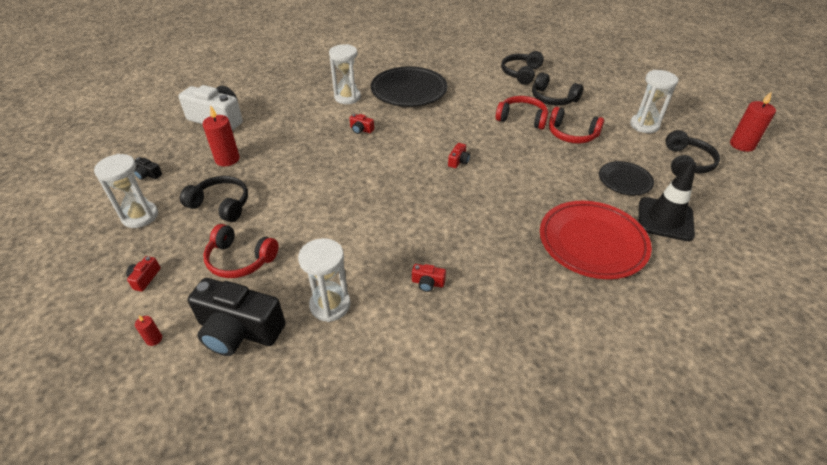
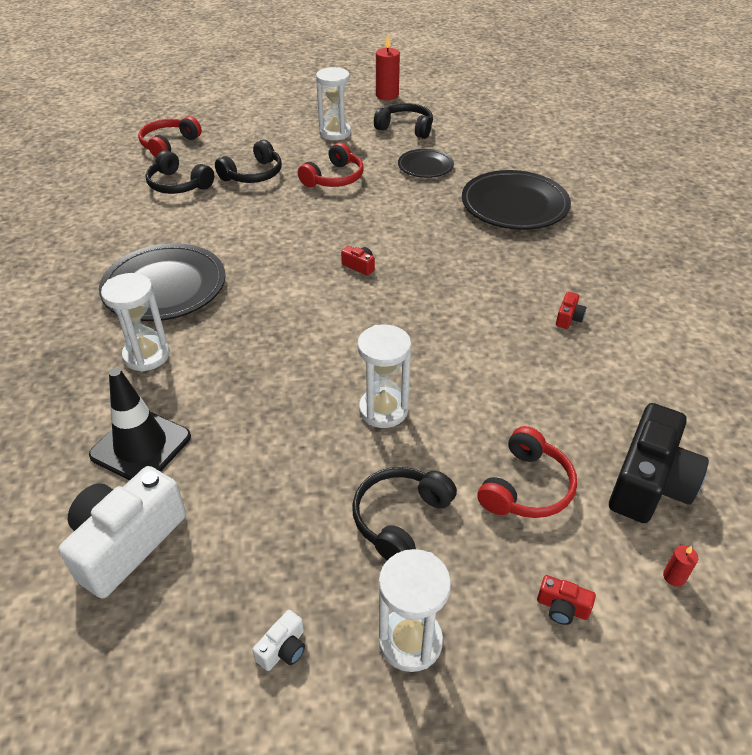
camera: 80 degrees left, 0 degrees up
(148, 174) = (283, 649): black camera -> white camera
(227, 159) = (273, 518): red candle -> none
(330, 305) = (604, 397): white hourglass -> white hourglass (383, 410)
(361, 129) = (251, 346): red camera -> none
(522, 119) = (287, 204): red headphones -> red headphones (169, 145)
(592, 242) = (514, 205): red plate -> black plate
(665, 219) = (486, 160): black traffic cone -> black traffic cone (141, 446)

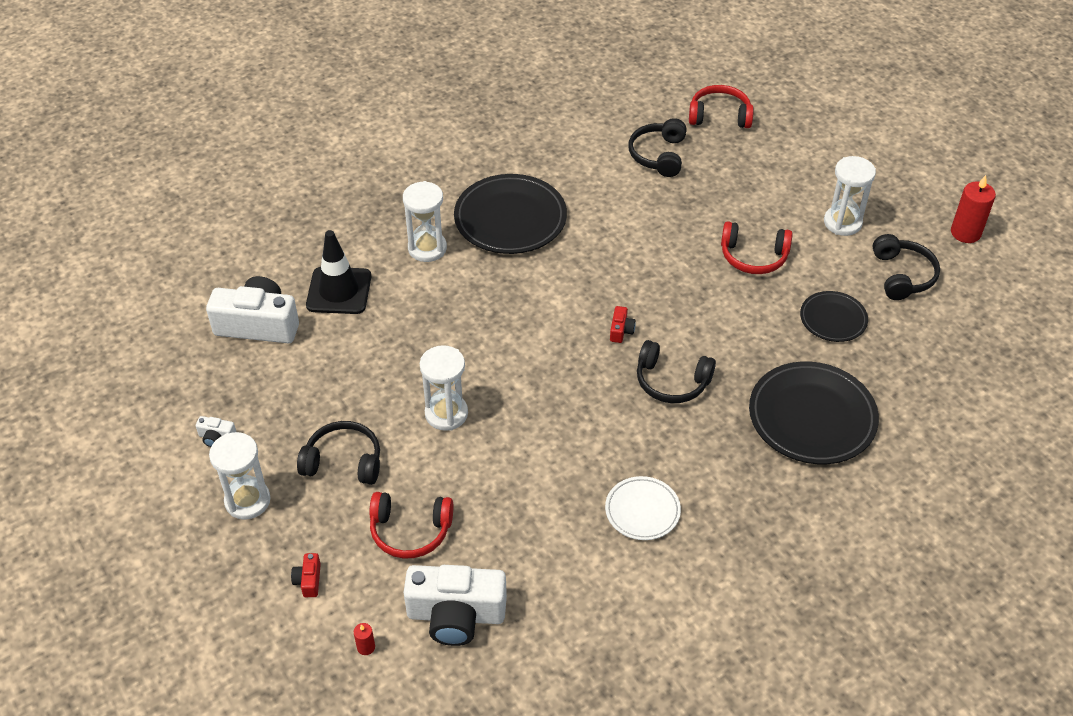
camera: 65 degrees right, 5 degrees up
(253, 174) = (714, 196): black headphones -> black headphones (671, 381)
(568, 318) = (642, 511): red camera -> white plate
(649, 483) = (456, 615): black camera -> white camera

